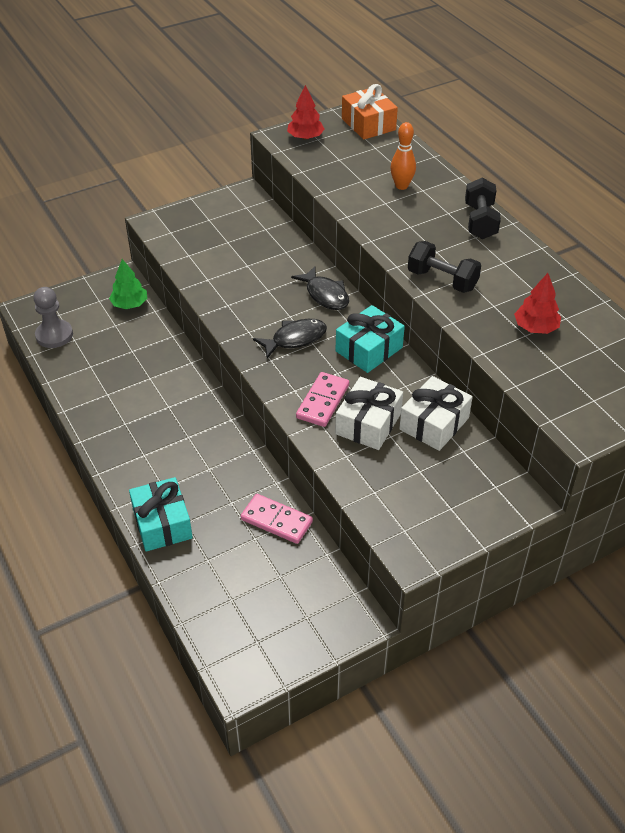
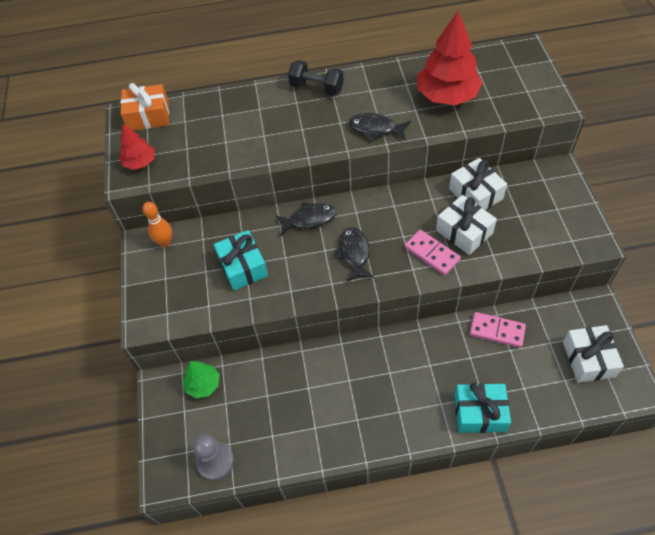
camera: 65 degrees left, 10 degrees up
(269, 620) = (588, 359): none -> white gift
(276, 521) = (497, 331): pink domino -> pink domino turned 60 degrees clockwise
(369, 349) = (385, 209): turquoise gift -> turquoise gift (243, 267)
(401, 186) = (247, 119): orange bowling pin -> orange bowling pin (165, 242)
(442, 280) = (375, 129): black dumbbell -> black fish
(535, 327) = (447, 96): red tree -> red tree, size x1.88

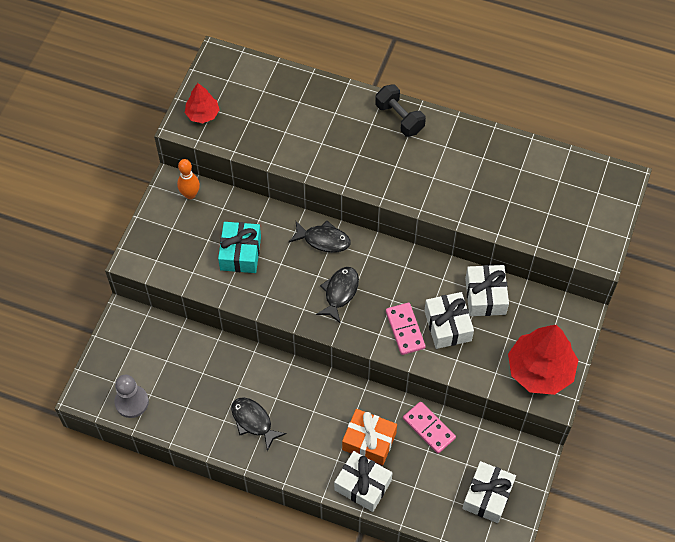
camera: 25 degrees right, 5 degrees up
(148, 116) = (235, 69): orange gift -> orange gift (369, 441)
(203, 384) = (158, 335): green tree -> none
(375, 129) = (422, 190): black fish -> black fish (253, 421)
(447, 96) = (510, 190): red tree -> red tree (540, 370)
(479, 413) = (363, 485): turquoise gift -> white gift

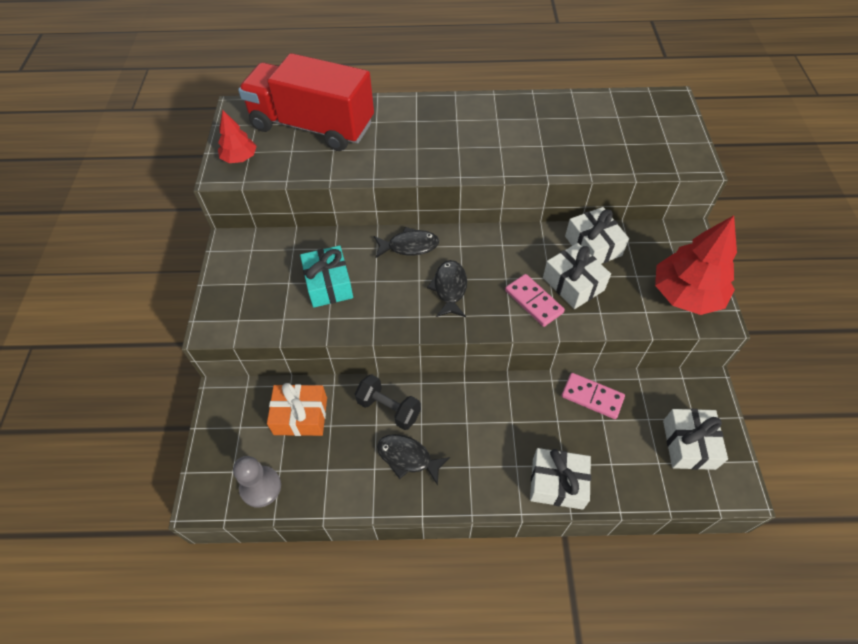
camera: 20 degrees left, 5 degrees down
(190, 194) = (253, 247): orange bowling pin -> none
(276, 99) = (312, 126): none -> red truck
(369, 441) = (539, 433): orange gift -> orange gift (300, 416)
(399, 118) = (441, 109): black dumbbell -> black dumbbell (389, 408)

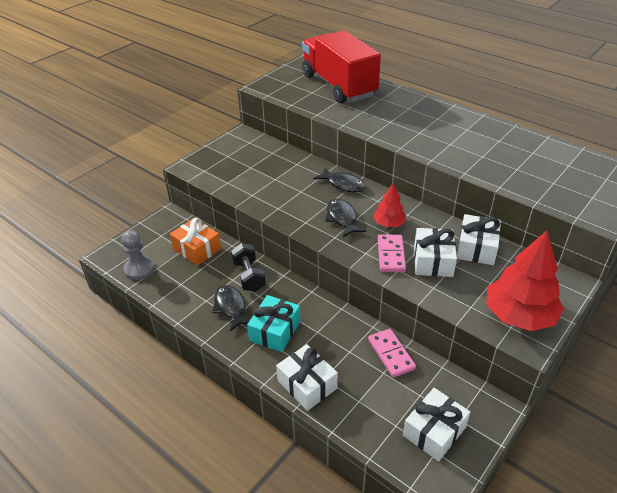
camera: 40 degrees right, 15 degrees down
(240, 158) = (279, 84): red tree -> red tree (389, 223)
(328, 284) = (271, 179): turquoise gift -> turquoise gift (275, 331)
(450, 288) = (342, 218): black fish -> black fish turned 60 degrees counterclockwise

